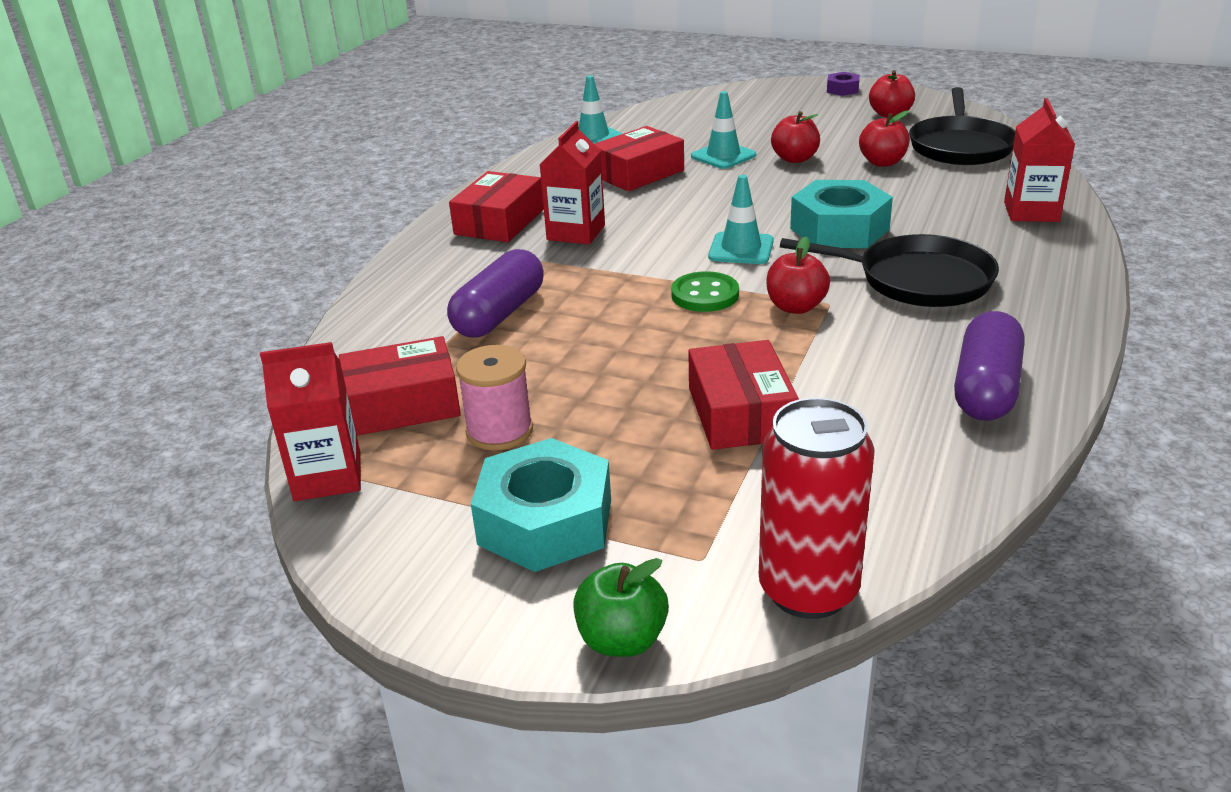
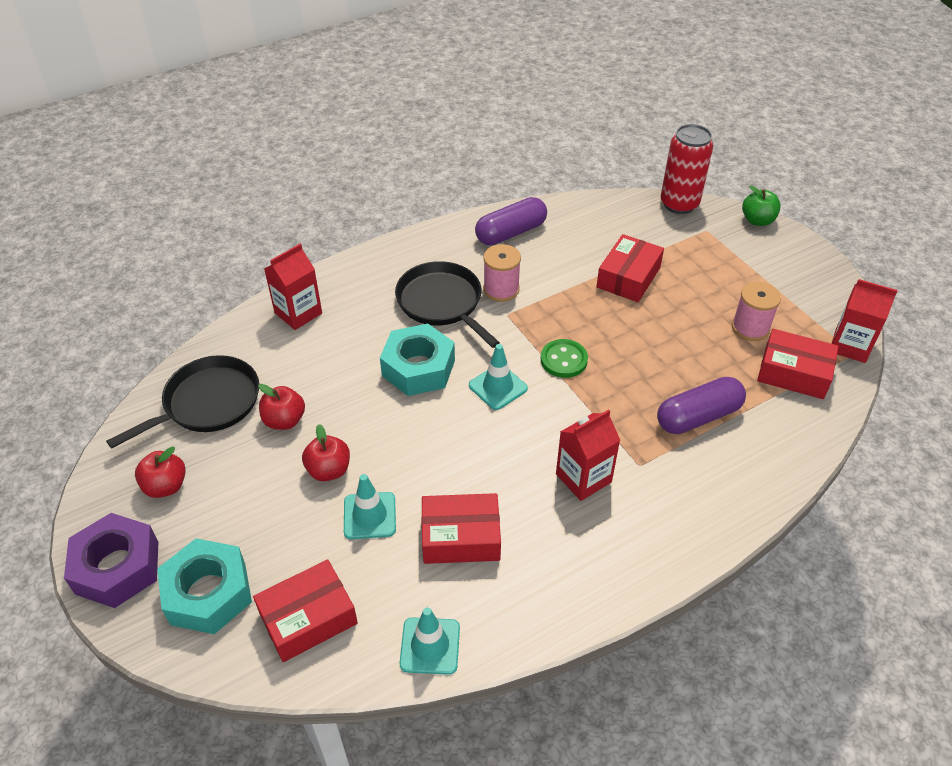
camera: 145 degrees left, 15 degrees up
(499, 222) = (629, 534): red box -> red box (308, 618)
(545, 522) = (757, 273): turquoise nut -> turquoise nut (208, 593)
(795, 307) = (527, 322): red apple -> none
(842, 90) = (117, 567): purple nut -> purple nut, size x2.07
(878, 321) = (501, 289): none -> pink spool

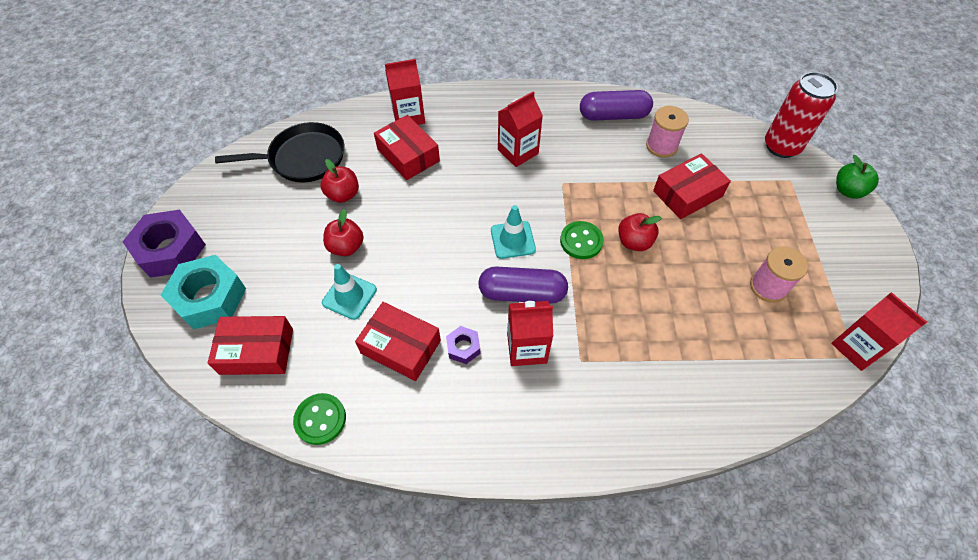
camera: 30 degrees right, 10 degrees up
(166, 486) = (237, 206): red apple -> red apple (634, 242)
(418, 368) = (463, 197): turquoise nut -> none
(430, 646) = (320, 419): turquoise traffic cone -> green button
(441, 303) = (518, 152): black pan -> red carton
(501, 289) = (572, 160): pink spool -> pink spool (661, 146)
(523, 507) = (463, 347): none -> purple nut
(698, 416) = (661, 344): purple capsule -> purple capsule (522, 293)
(793, 373) = (780, 347): red box -> red box (408, 155)

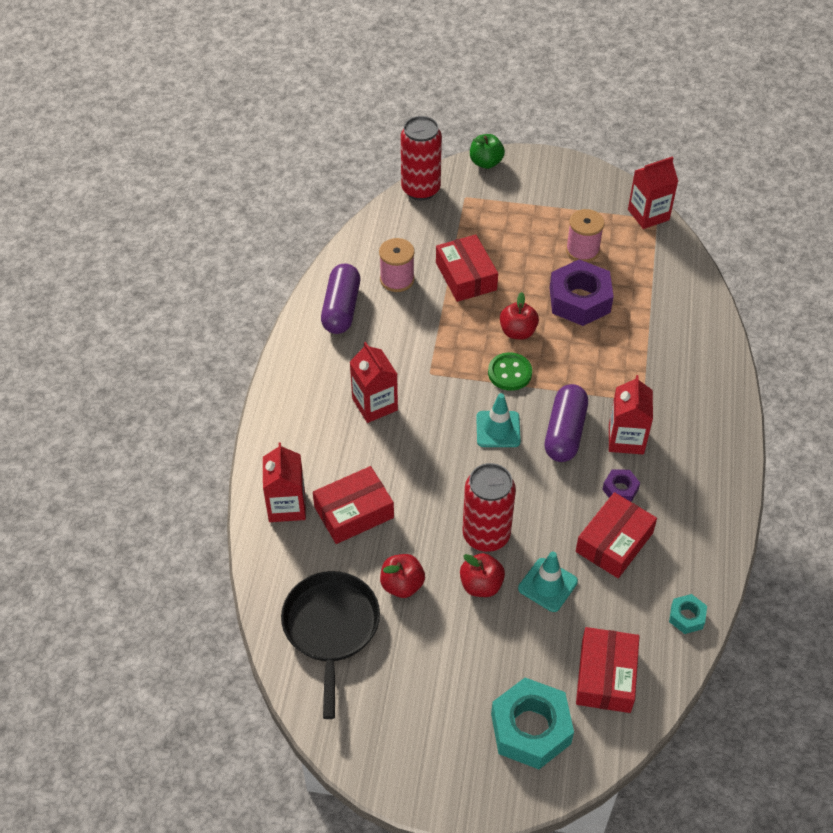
camera: 80 degrees left, 5 degrees down
(170, 250) = (452, 779): purple nut -> purple nut (579, 300)
(320, 419) = (686, 617): green button -> turquoise nut
(397, 244) = (486, 535): none -> red can

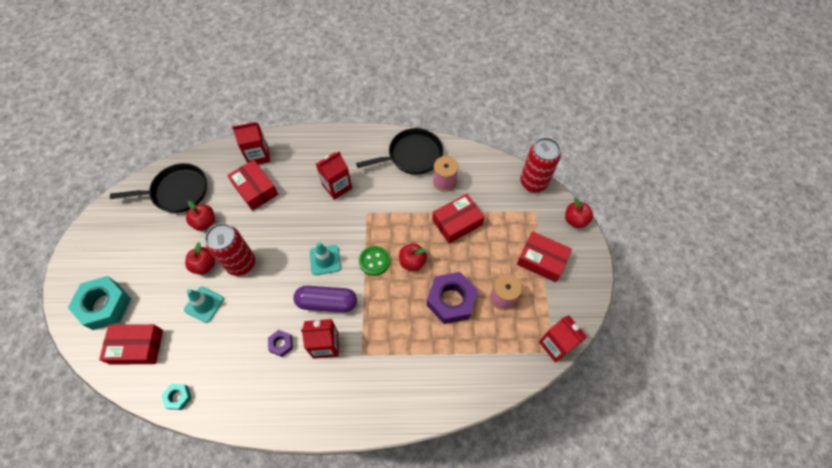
camera: 80 degrees right, 10 degrees up
(341, 308) = (412, 155): purple capsule -> black pan
(486, 162) = (575, 220): green apple -> red apple
(614, 542) = (237, 343): red box -> red box (541, 260)

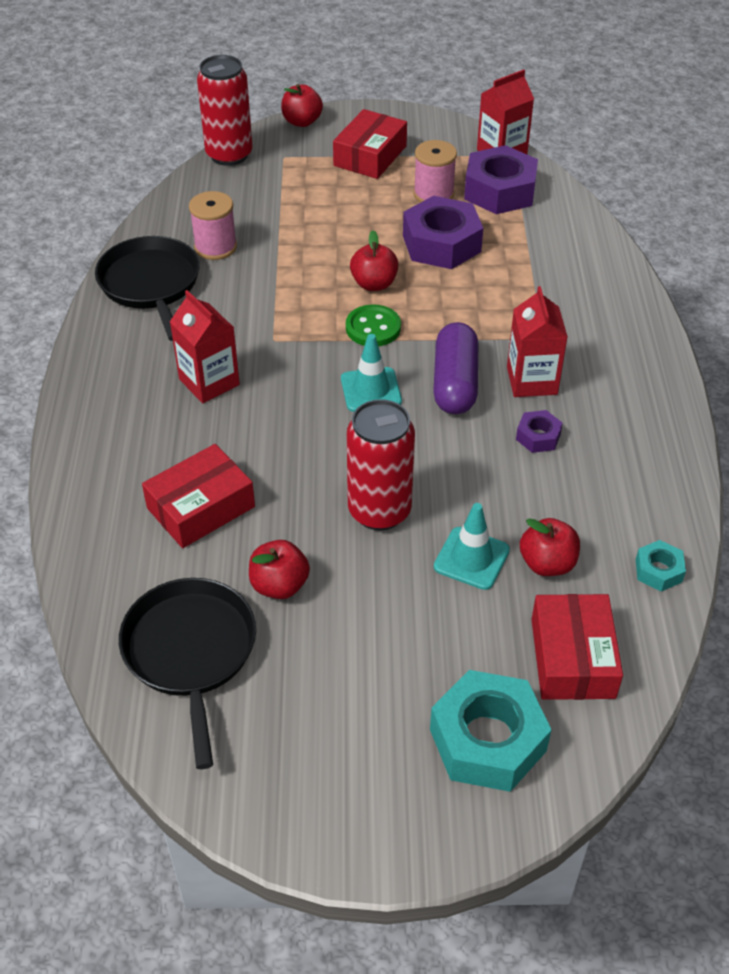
camera: 90 degrees left, 15 degrees down
(204, 265) = (384, 571): red apple -> red apple (547, 563)
(258, 155) = (110, 512): red carton -> none
(457, 222) = (299, 234): red box -> none
(510, 340) = (499, 191): none -> purple nut

